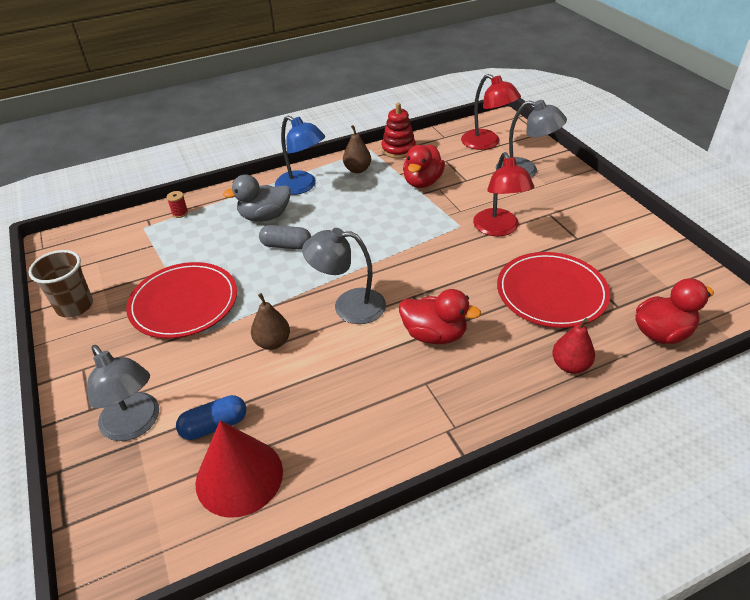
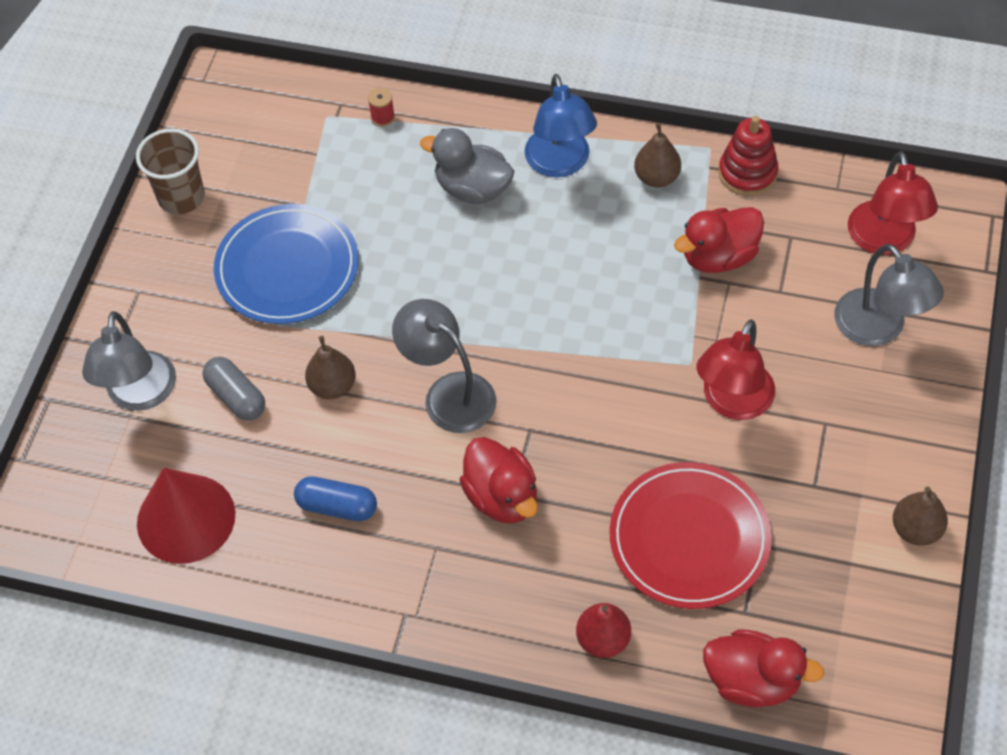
camera: 40 degrees right, 15 degrees up
(184, 303) = (287, 268): red plate -> blue plate
(214, 425) = (205, 447): blue capsule -> blue capsule (337, 506)
(286, 245) = (458, 255): grey capsule -> grey capsule (236, 397)
(640, 229) = (916, 529): none -> brown pear

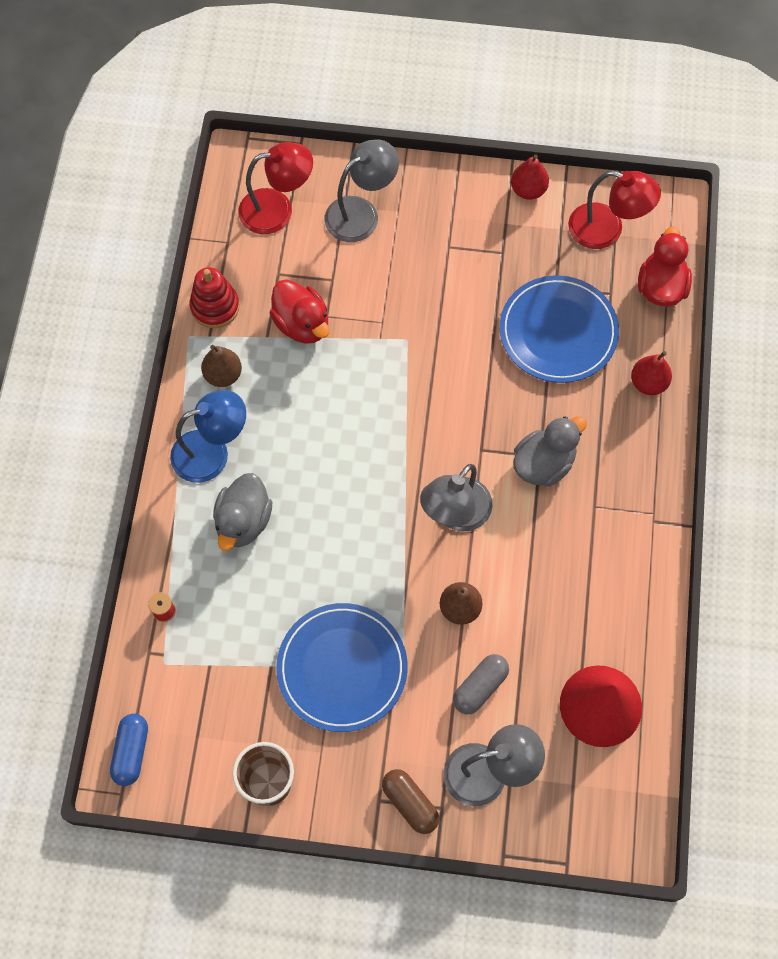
camera: 100 degrees left, 10 degrees up
(127, 318) = (410, 803): none -> brown capsule
(337, 506) = (571, 586): blue capsule -> blue capsule (131, 752)
(502, 497) = (544, 464): red duck -> grey duck
(689, 538) = (558, 332): red plate -> blue plate
(732, 402) = (438, 309): red lamp -> red lamp (606, 230)
(916, 529) = (528, 190): brown pear -> red pear

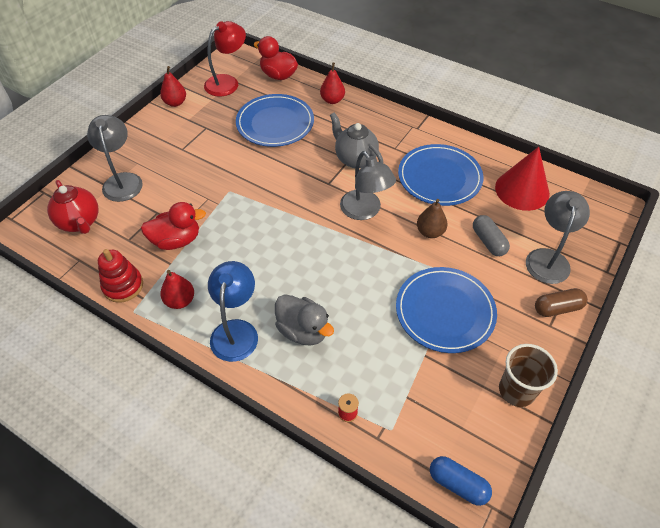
camera: 65 degrees left, 15 degrees down
(223, 375) = (180, 301): brown pear -> red pear
(277, 209) = (80, 222): red lamp -> red teapot
(544, 464) = (355, 159): grey duck -> grey teapot
(567, 586) = (439, 177): none -> blue plate

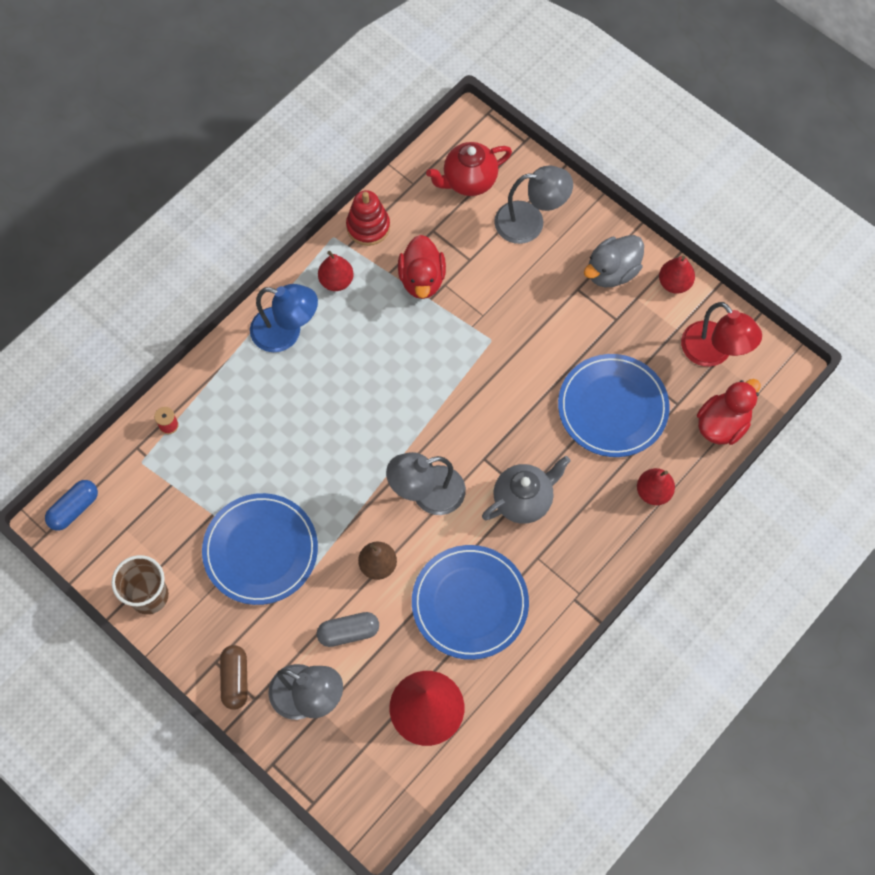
camera: 100 degrees right, 15 degrees up
(303, 330) = (271, 397): grey duck -> grey duck (612, 272)

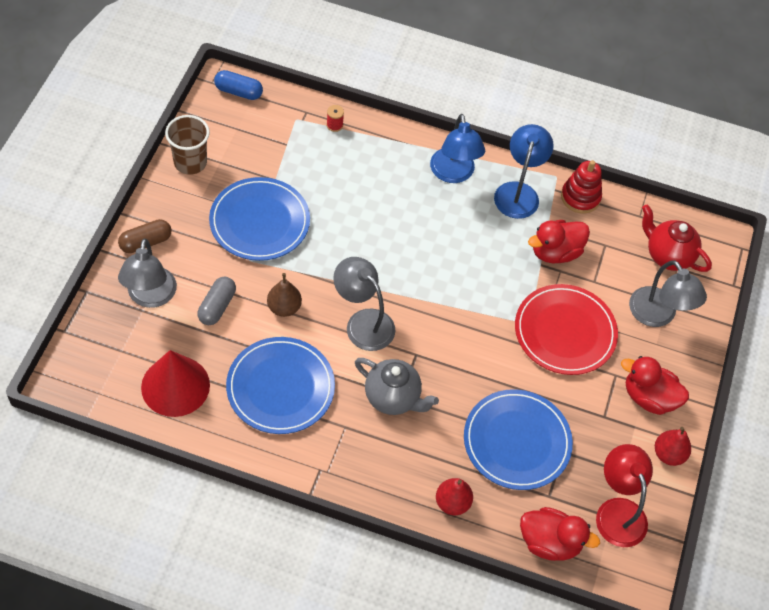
camera: 60 degrees right, 10 degrees down
(336, 281) = (518, 192): red pear -> blue lamp
(348, 632) = (217, 306): grey capsule -> grey capsule turned 60 degrees clockwise
(514, 312) = (565, 332): none -> red plate
(612, 272) = (649, 397): grey duck -> red duck
(713, 353) = (617, 511): red lamp -> red lamp turned 135 degrees clockwise

